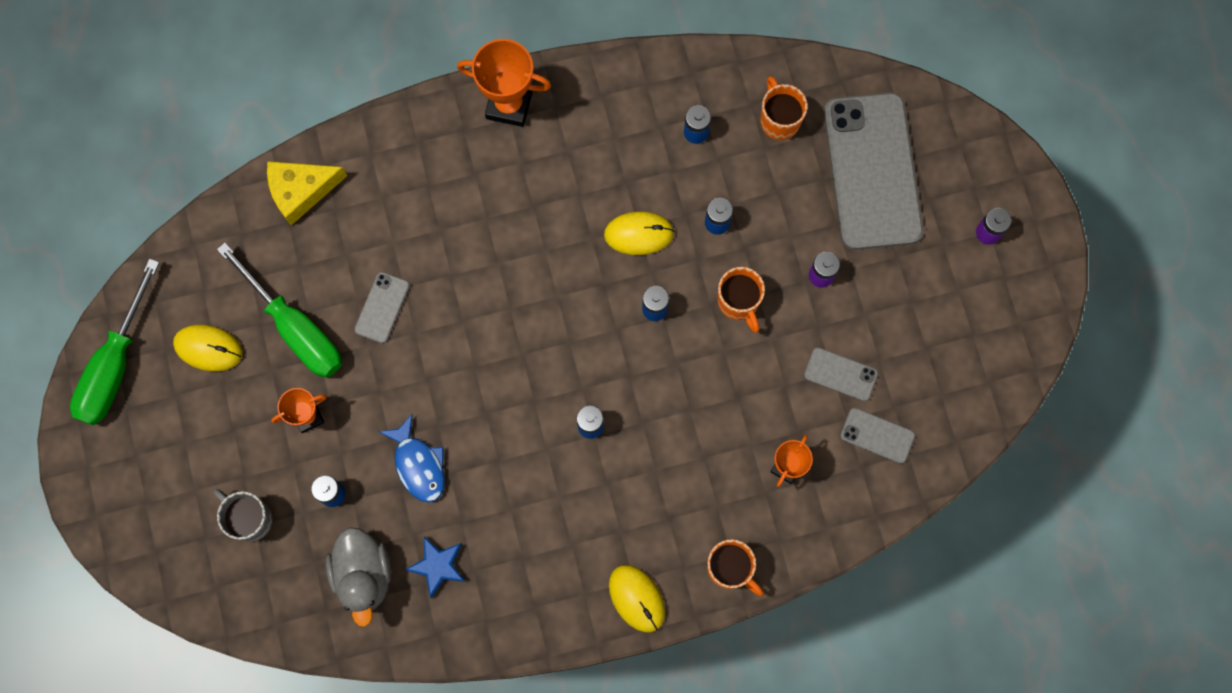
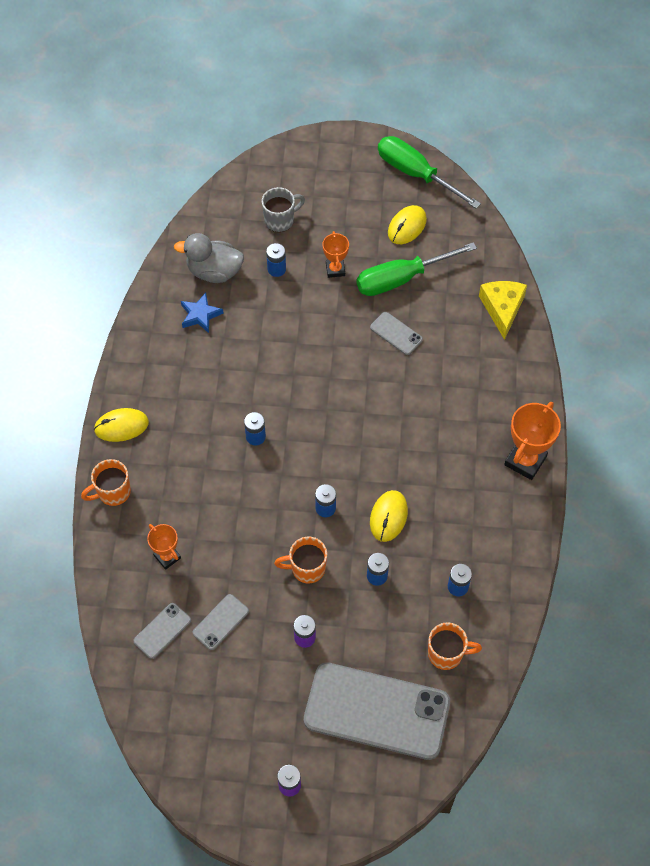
camera: 110 degrees right, 15 degrees down
(418, 465) = (274, 323): blue fish -> none

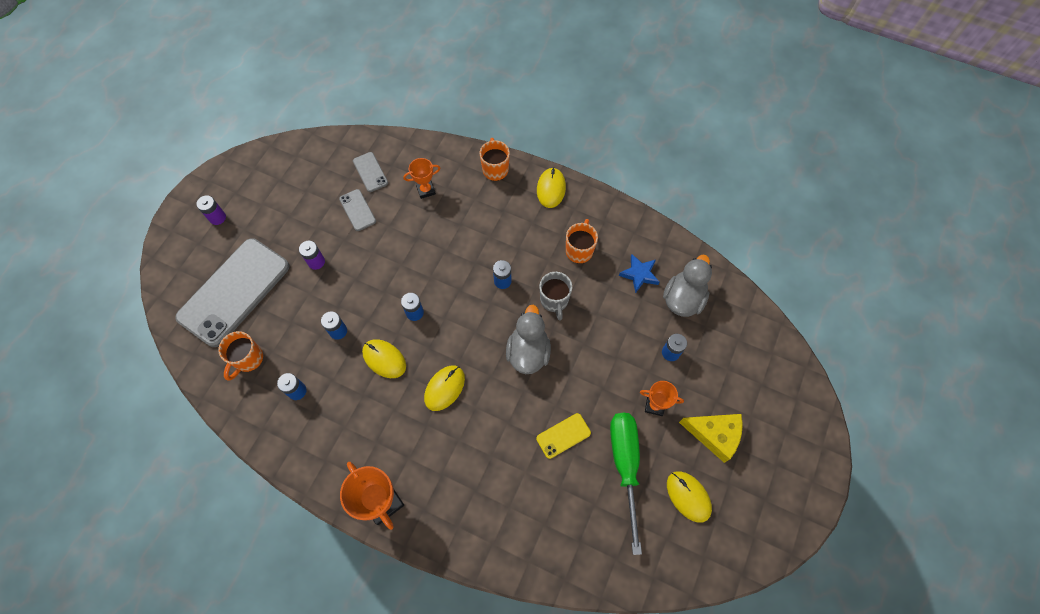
camera: 110 degrees right, 5 degrees up
(280, 220) = (728, 374): grey mug -> grey mug (554, 301)
(307, 568) = (370, 281): orange mug -> orange mug (579, 250)
(326, 388) = (528, 352): none -> grey duck
(394, 449) = (444, 388): none -> yellow mouse
(396, 333) = (563, 435): grey phone -> yellow phone
(416, 174) = (756, 534): green screwdriver -> none
(502, 309) = (556, 555): yellow cheese -> yellow cheese (714, 435)

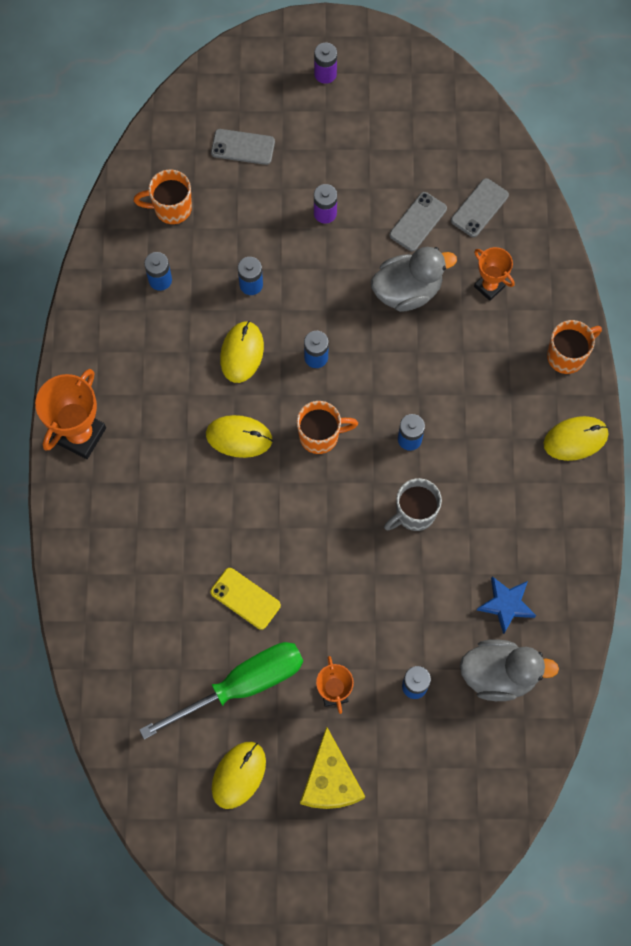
camera: 65 degrees right, 5 degrees up
(234, 292) = (243, 147): grey phone -> grey phone, size x0.42
(528, 352) = (330, 512): grey duck -> grey duck (407, 291)
(579, 250) = (502, 514): orange mug -> orange mug (320, 436)

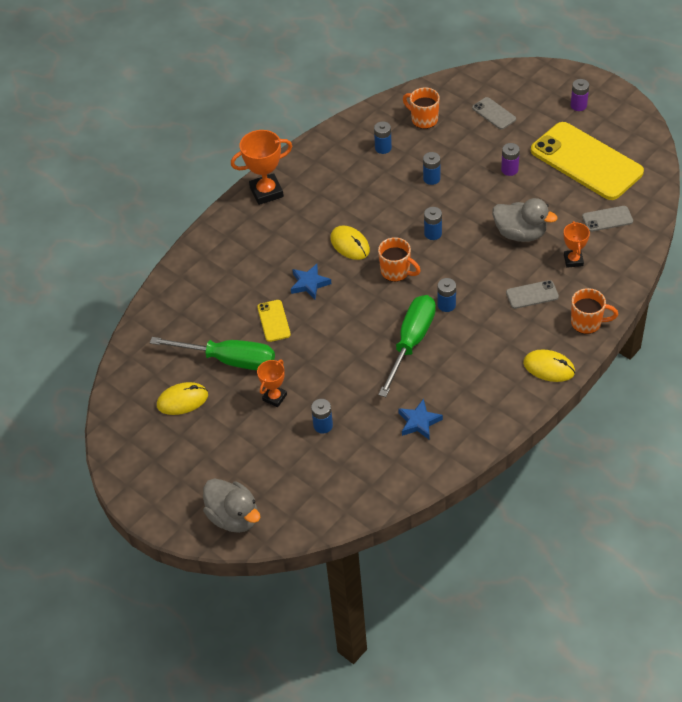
camera: 45 degrees right, 20 degrees down
(241, 521) = (309, 284): none -> blue star
(242, 353) = (393, 207): yellow mouse -> none
(330, 780) = (228, 438): yellow cheese -> none
(396, 146) = (586, 161): none -> yellow phone
(414, 513) = (411, 342): grey mug -> green screwdriver
(418, 222) = (561, 204): grey phone -> grey phone (532, 295)
(499, 674) = (378, 454): grey duck -> grey duck (234, 517)

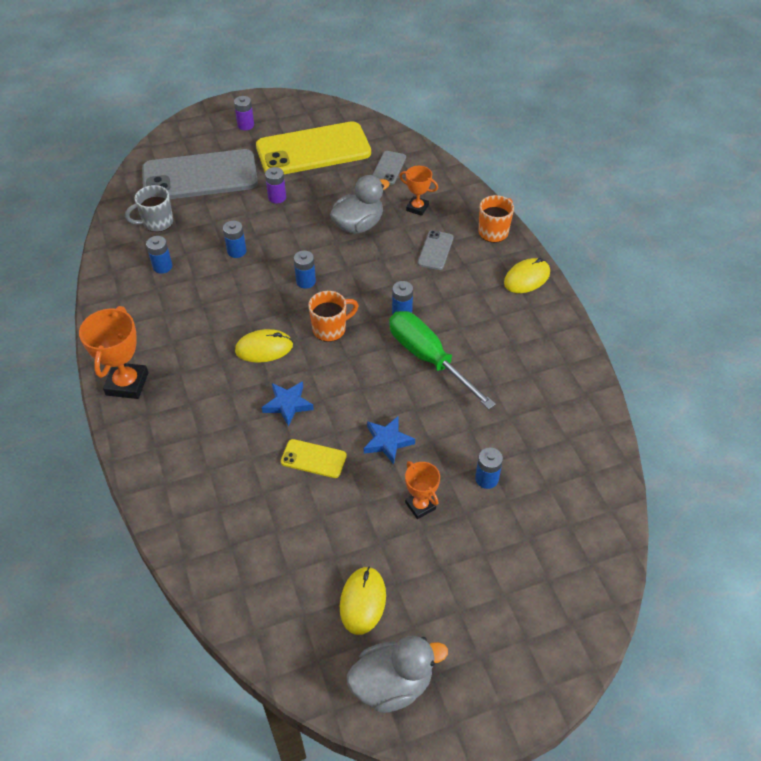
camera: 65 degrees left, 0 degrees up
(229, 360) = (337, 526): green screwdriver -> none
(234, 517) = (565, 622): grey duck -> grey duck (392, 684)
(419, 422) = (531, 397): blue star -> blue star (387, 441)
(423, 119) = (157, 223): orange mug -> grey mug
(494, 113) = (200, 176): grey phone -> grey phone, size x2.36

